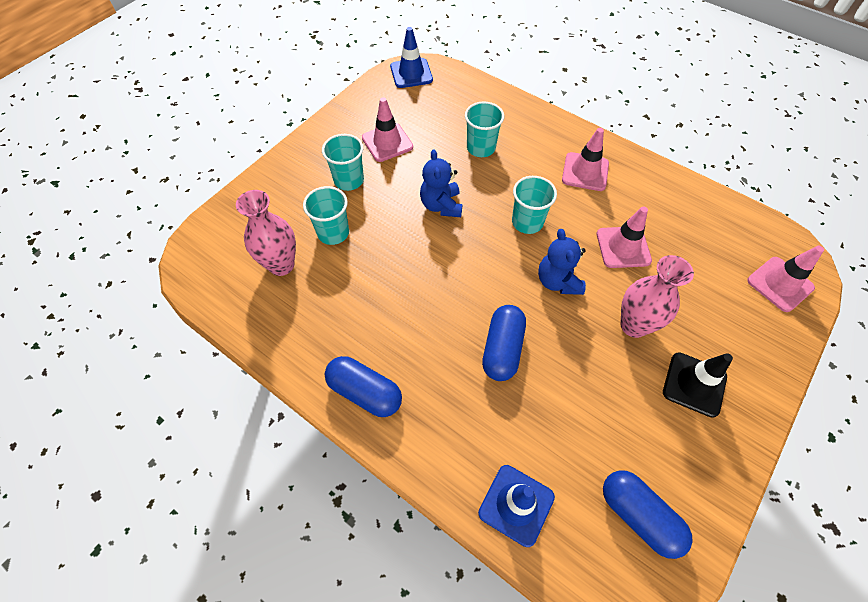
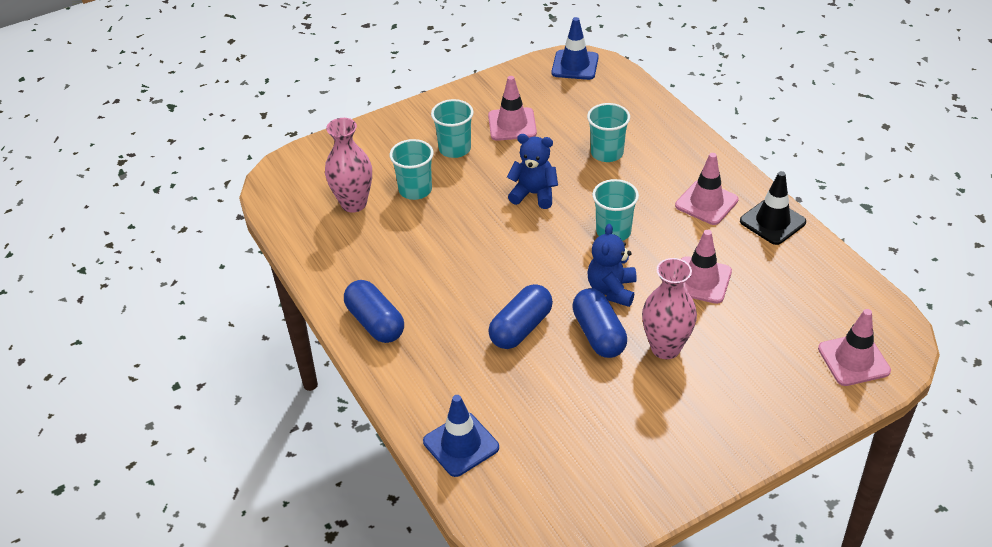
camera: 25 degrees right, 15 degrees down
(441, 205) = (534, 194): blue teddy bear -> blue teddy bear turned 90 degrees clockwise
(638, 516) = (568, 489): blue capsule -> blue capsule (598, 334)
(694, 384) = (694, 412): black traffic cone -> black traffic cone (772, 222)

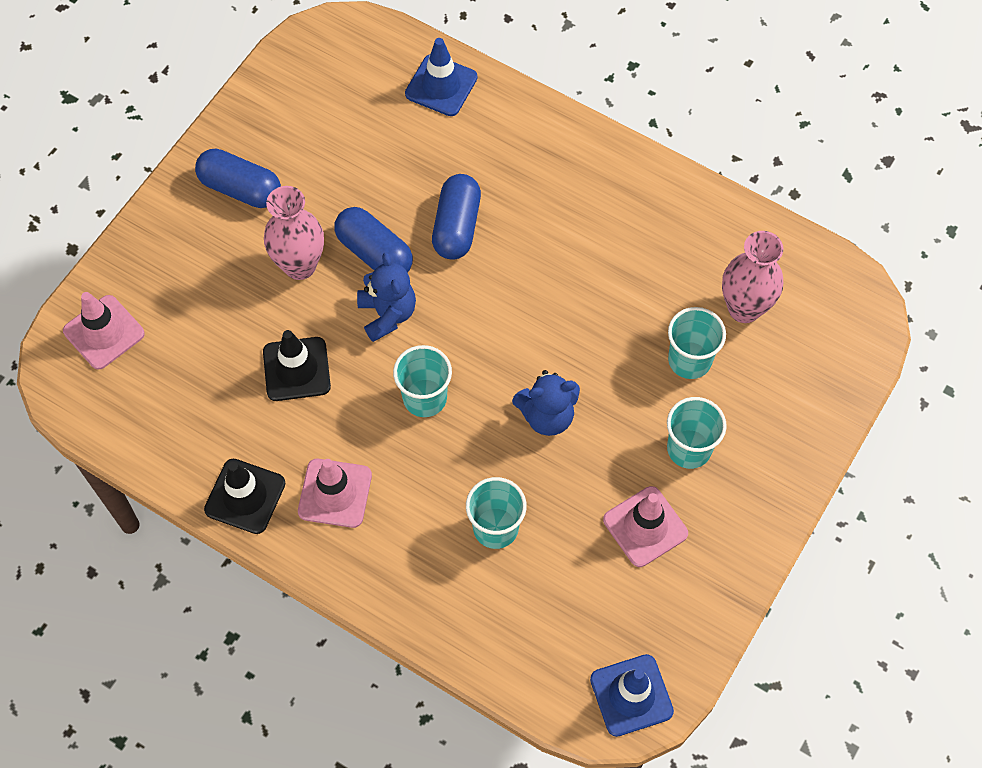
camera: 150 degrees right, 20 degrees up
(375, 322) = (605, 170): blue capsule -> blue capsule (240, 188)
(701, 280) = (296, 369): pink traffic cone -> black traffic cone

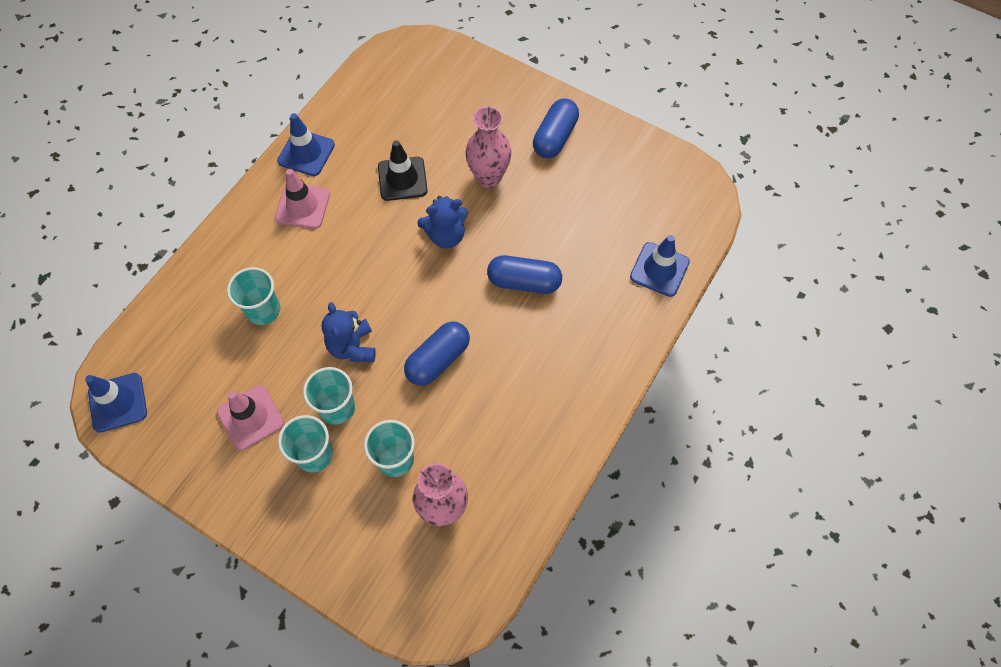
camera: 90 degrees right, 0 degrees up
(104, 332) = (437, 66): pink traffic cone -> none
(245, 496) = (306, 153): black traffic cone -> blue traffic cone
(374, 252) = (500, 225): blue capsule -> blue capsule (438, 360)
(425, 398) = (374, 262): turquoise cup -> turquoise cup (337, 408)

